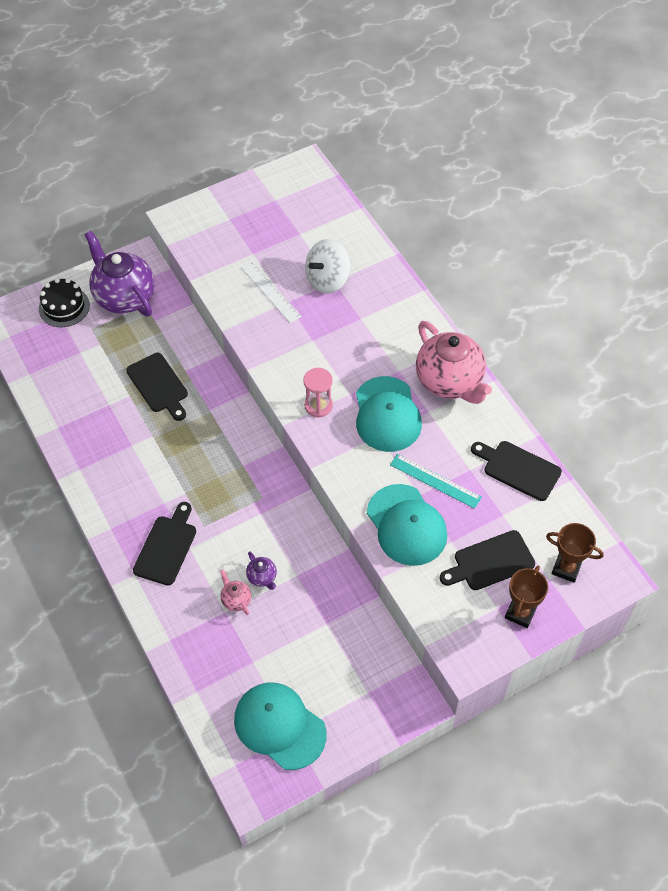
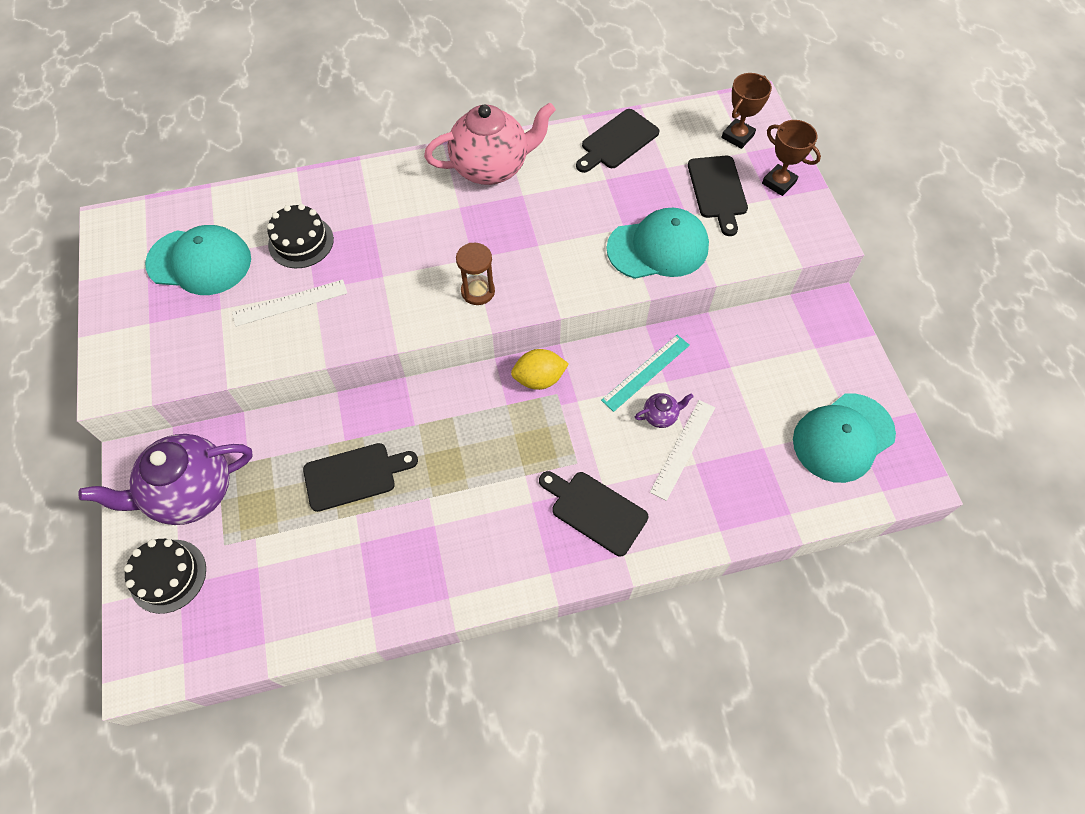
camera: 75 degrees left, 5 degrees up
(236, 600) = (683, 449): pink teapot -> white ruler
(272, 482) = (539, 379): none -> yellow lemon
(318, 406) = (478, 291): pink hourglass -> brown hourglass
(327, 279) = (301, 242): white spinning top -> black cake
(387, 414) = (513, 231): turquoise cap -> turquoise cap (200, 261)
(435, 481) = (611, 210): turquoise ruler -> turquoise ruler (646, 372)

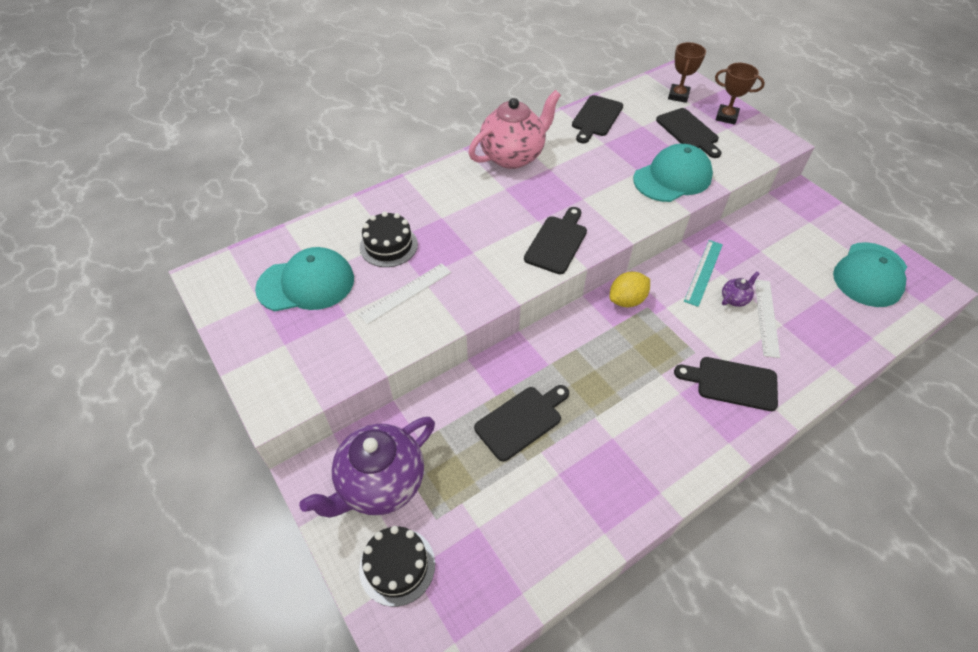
camera: 20 degrees left, 10 degrees down
(478, 291) = (557, 242): brown hourglass -> black cutting board

